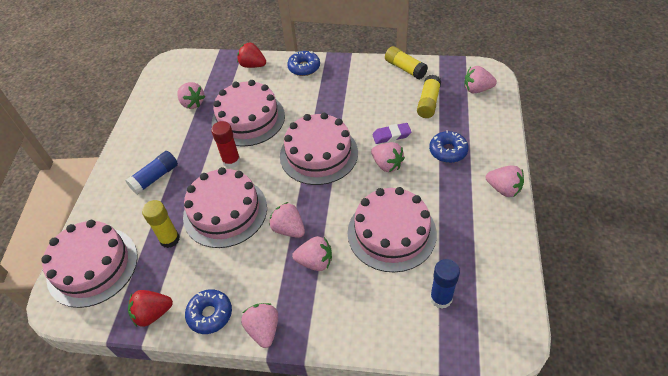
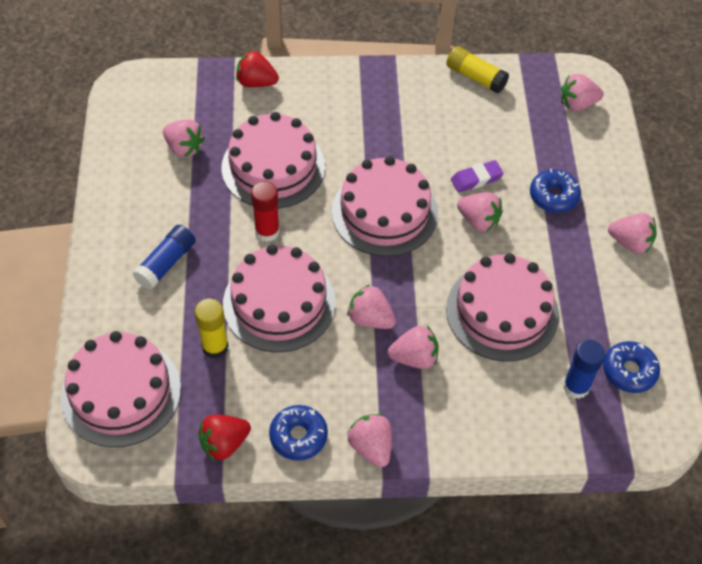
camera: 15 degrees left, 5 degrees up
(304, 67) = (332, 82): blue donut -> blue donut (629, 371)
(428, 102) = (516, 127): yellow glue stick -> none

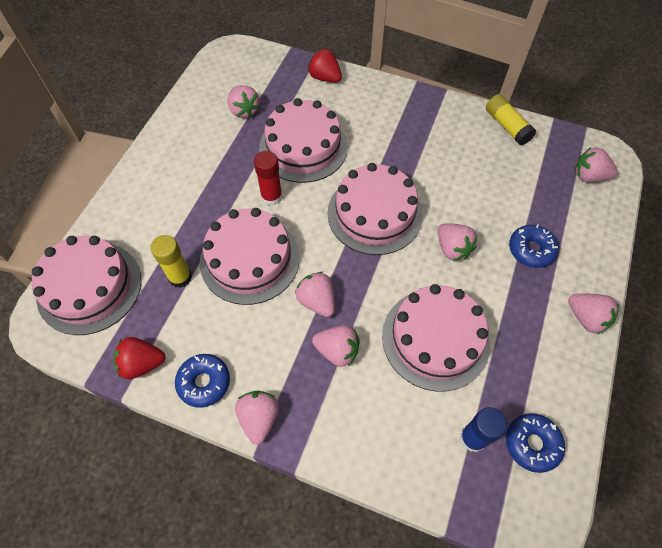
camera: 25 degrees right, 5 degrees up
(166, 263) = (181, 195): blue glue stick -> none
(476, 179) = (467, 211): purple eraser -> none

